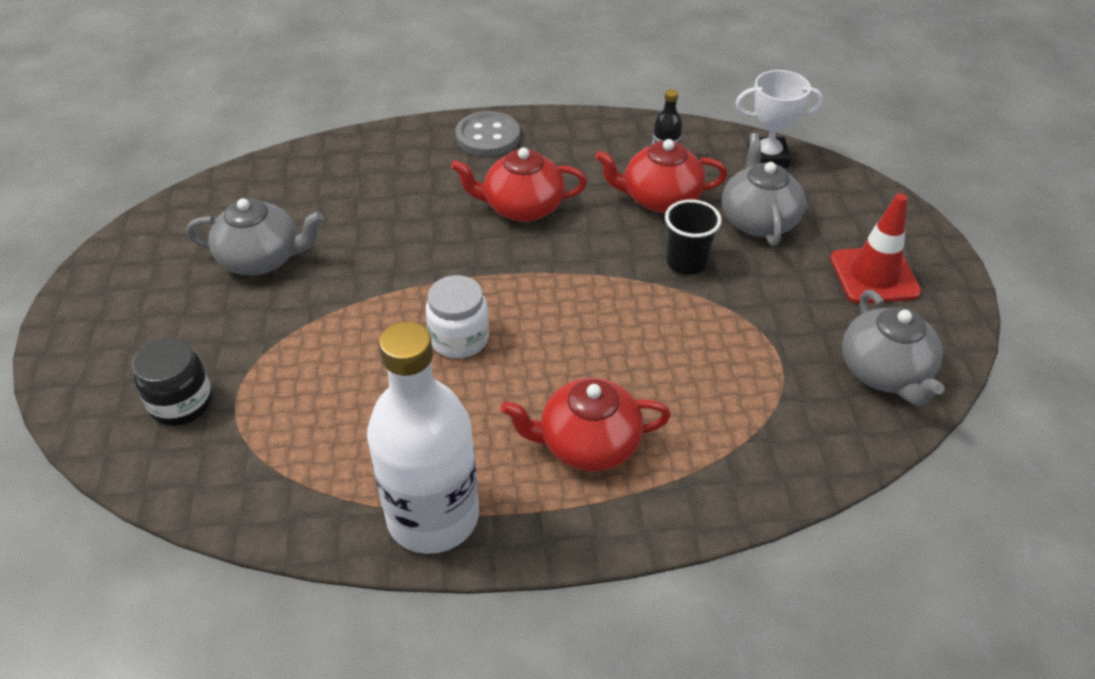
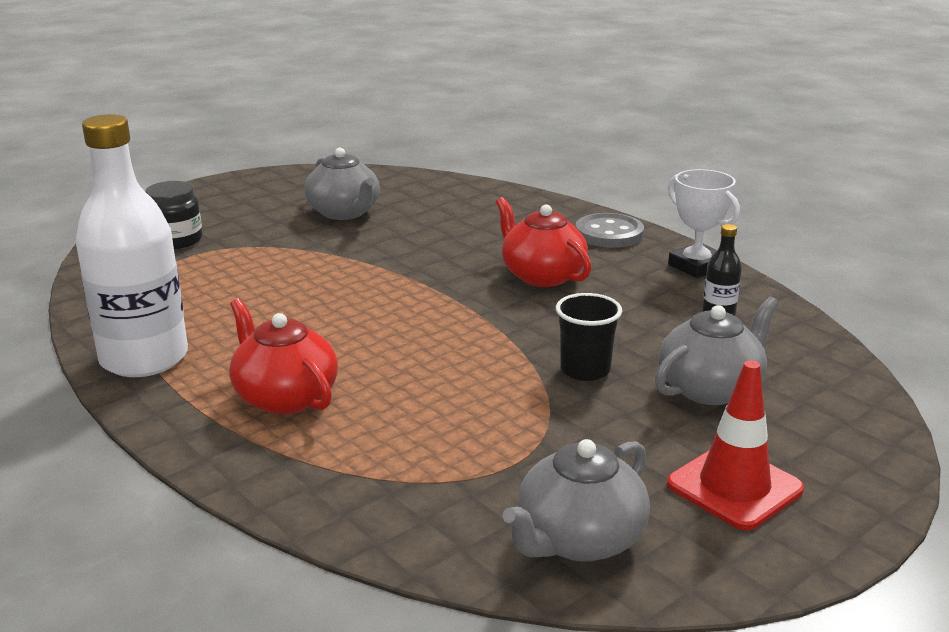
camera: 55 degrees right, 20 degrees down
(459, 338) = (348, 304): white jar -> none
(660, 199) = (656, 329): red teapot -> none
(767, 157) = (823, 364): white trophy -> white trophy (695, 266)

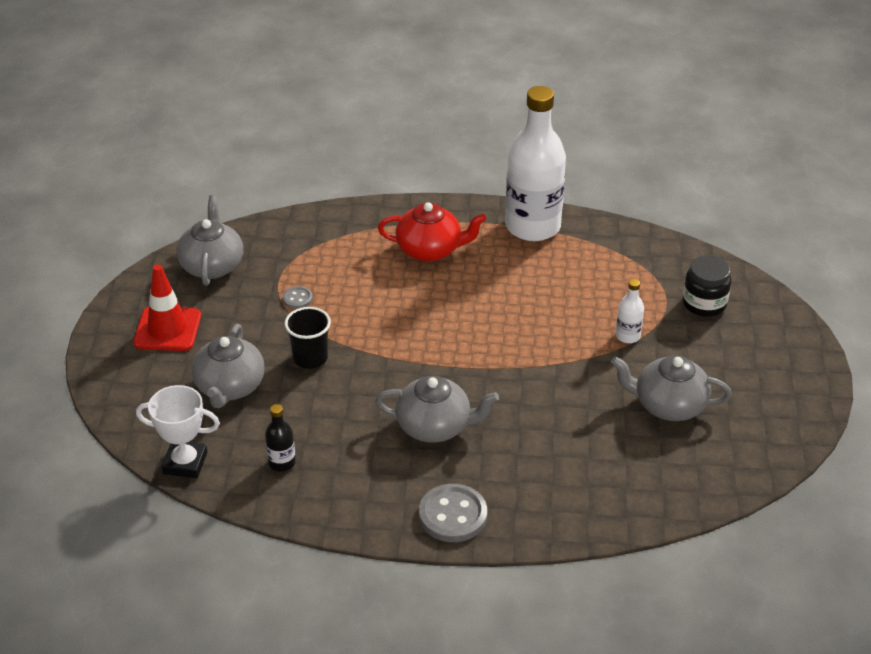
camera: 135 degrees right, 15 degrees up
(277, 251) = (627, 336): none -> white bottle
(518, 431) = (297, 299): none -> grey button
(542, 275) = (435, 426): red teapot -> grey teapot
(695, 266) = (345, 512): white trophy -> white trophy (185, 463)

